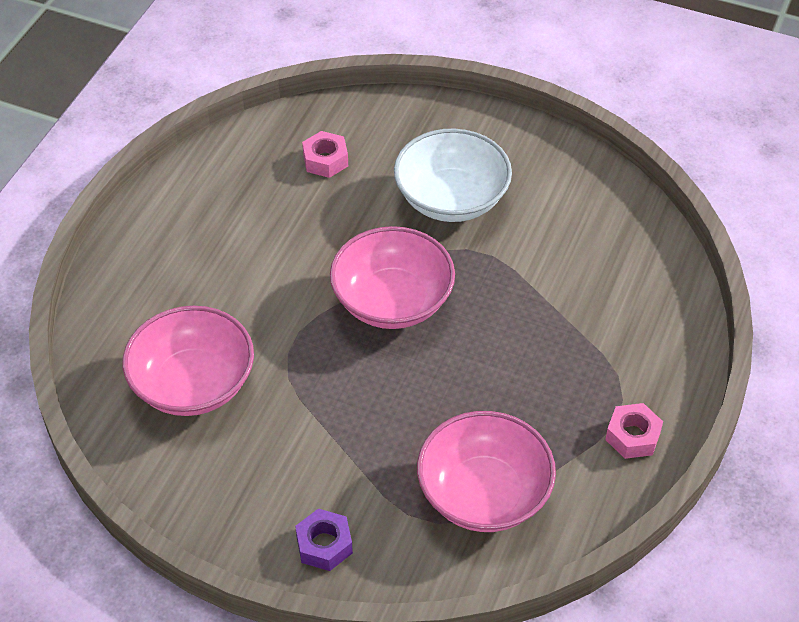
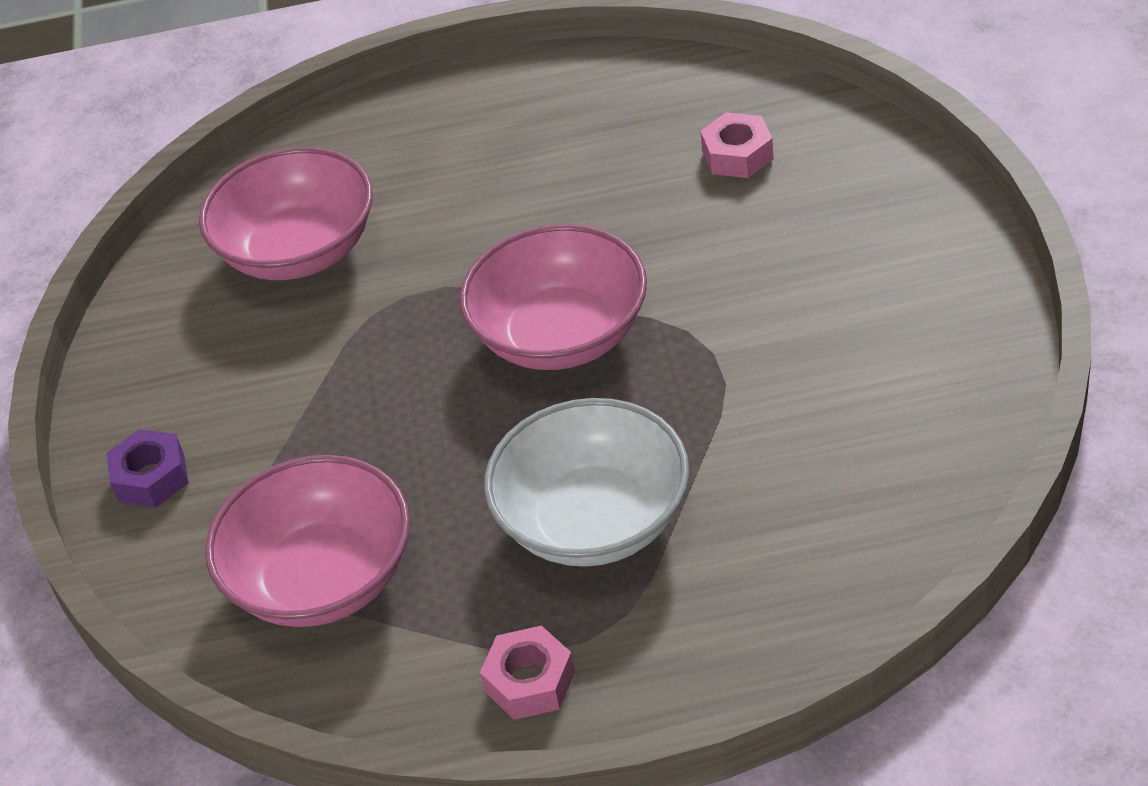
camera: 65 degrees right, 5 degrees down
(451, 199) = (786, 293): white bowl -> white bowl (594, 520)

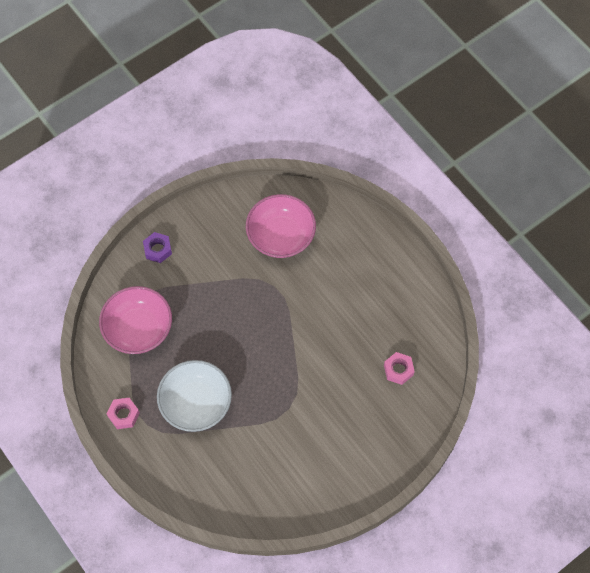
camera: 55 degrees right, 20 degrees up
(561, 335) = (276, 350): pink bowl -> none

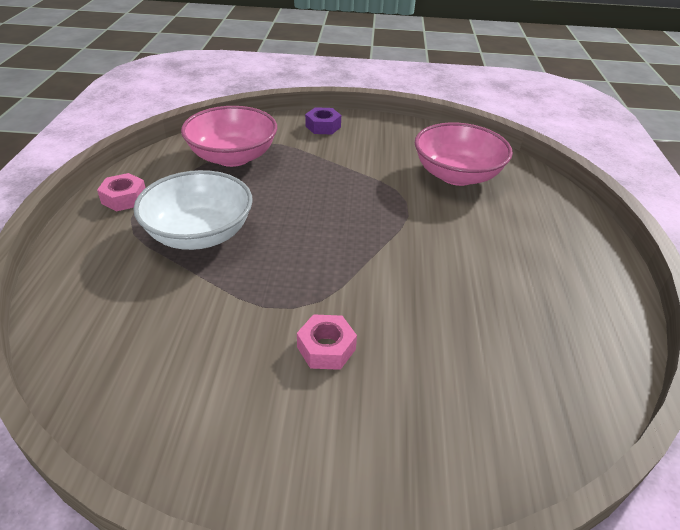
camera: 40 degrees right, 25 degrees down
(398, 370) = (496, 372): pink nut -> pink nut (326, 348)

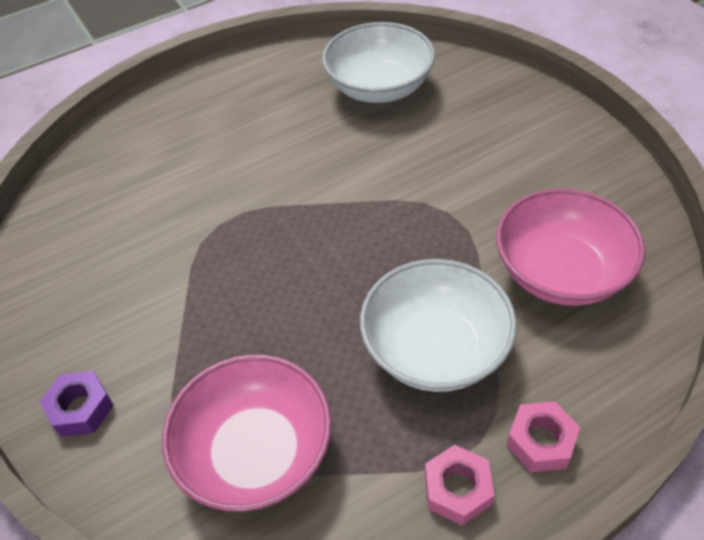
camera: 120 degrees left, 10 degrees up
(326, 348) = (465, 170): pink nut -> pink nut (540, 442)
(457, 175) = (128, 211): pink bowl -> pink bowl (560, 272)
(508, 363) = (379, 88): none -> white bowl

